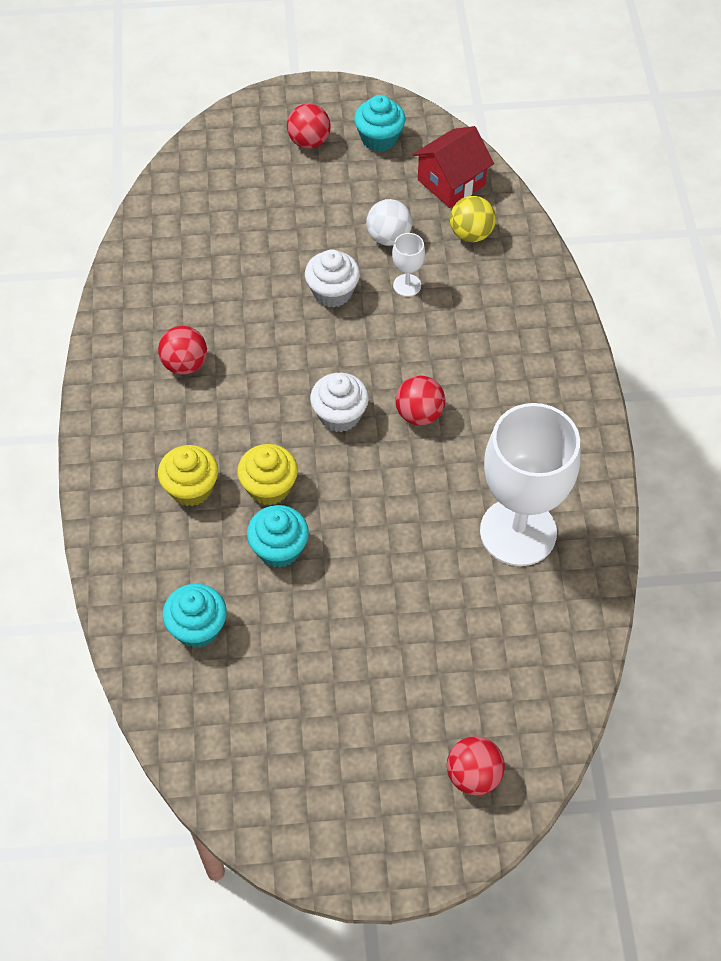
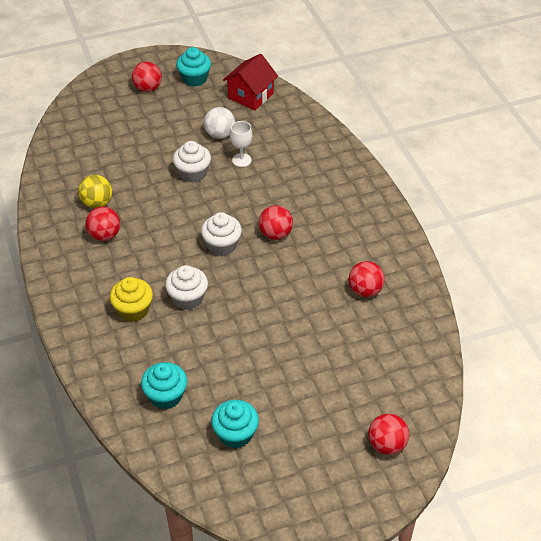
camera: 15 degrees left, 10 degrees down
(269, 487) = (188, 298): yellow cupcake -> white cupcake
(279, 549) = (207, 334): turquoise cupcake -> turquoise cupcake (235, 434)
(471, 234) = (274, 123): yellow ball -> yellow ball (97, 203)
(518, 532) = (365, 291): white goblet -> red ball

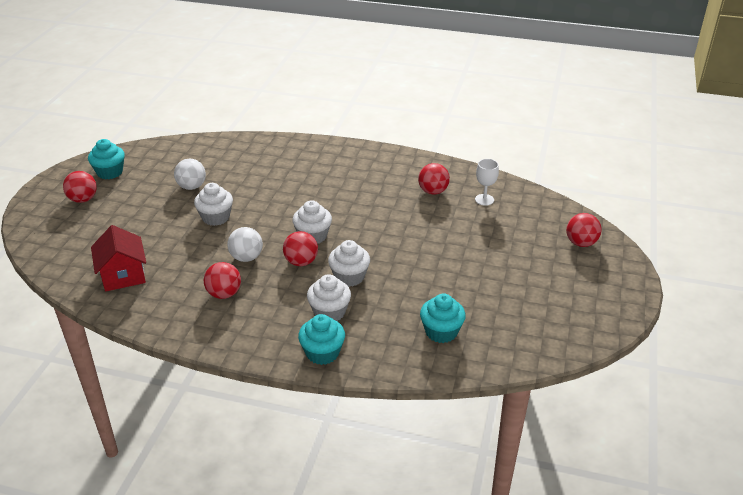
camera: 55 degrees left, 10 degrees down
(97, 203) = (180, 283): yellow ball -> none
(133, 310) = (329, 312): yellow cupcake -> white cupcake
(158, 222) = (246, 257): none -> white ball
(235, 434) = (513, 310): turquoise cupcake -> turquoise cupcake (322, 353)
(241, 160) = (234, 188): white goblet -> white goblet (484, 200)
(250, 96) = (171, 155): red house -> red house (123, 275)
(275, 234) = (332, 206): red ball -> red ball (301, 262)

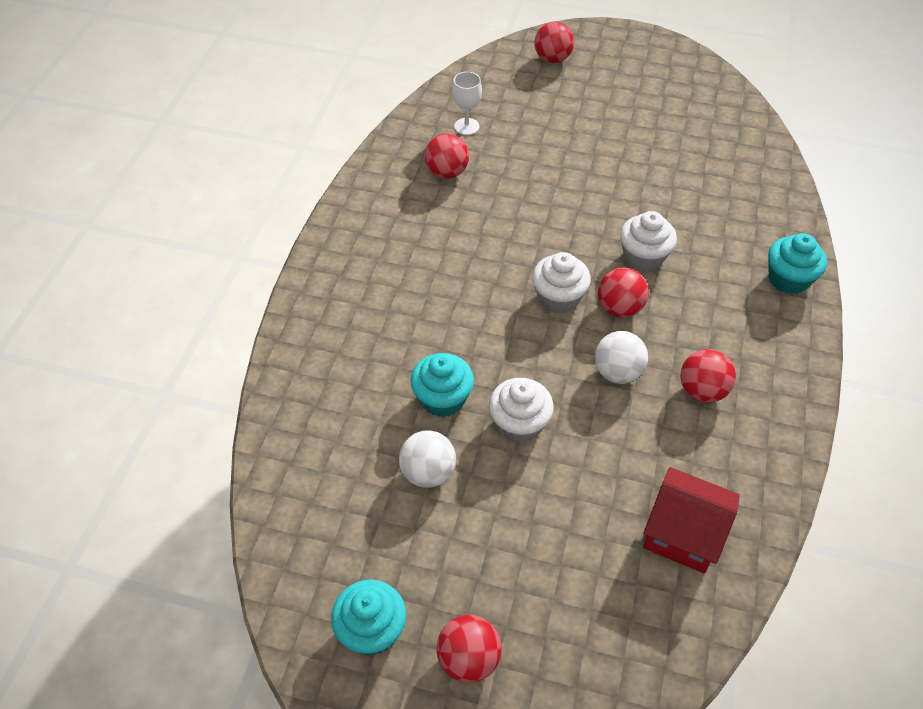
camera: 90 degrees left, 15 degrees up
(123, 275) = (683, 533): red house -> red house turned 45 degrees clockwise
(329, 312) = (715, 275): white cupcake -> none
(441, 332) = (727, 177): turquoise cupcake -> turquoise cupcake (442, 399)

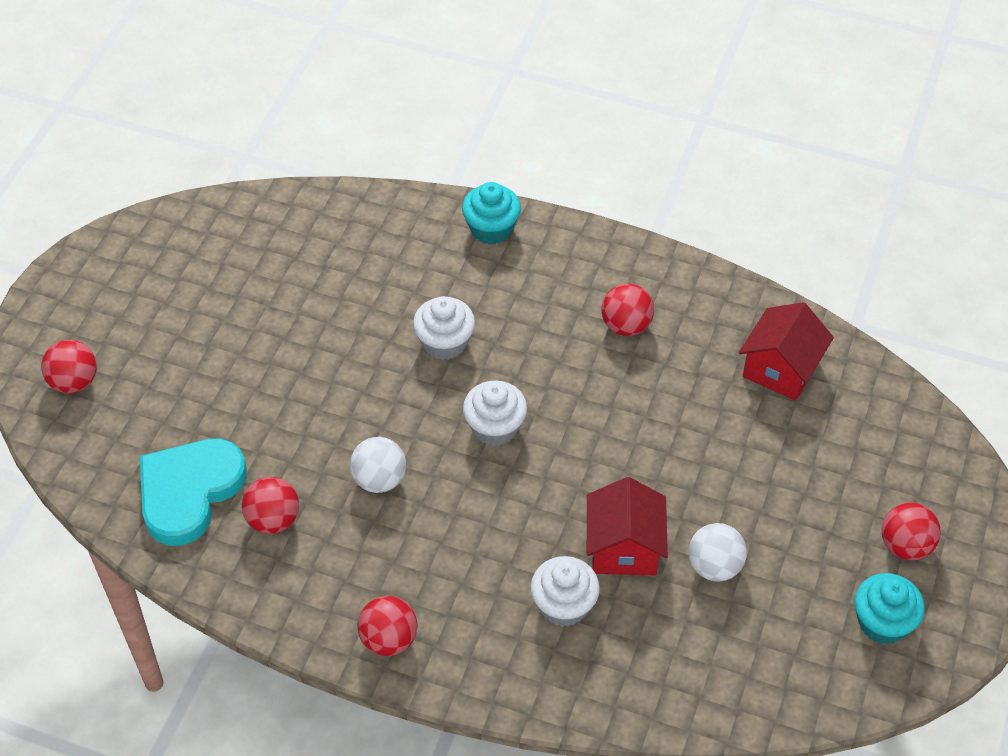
camera: 85 degrees left, 0 degrees up
(442, 399) = (624, 548): turquoise cupcake -> red house
(466, 126) = (189, 492): white goblet -> turquoise heart
(519, 424) = (659, 482): white cupcake -> white cupcake (564, 605)
(617, 372) = (599, 390): white ball -> white ball (379, 480)
(619, 308) = (515, 375): red ball -> red ball (389, 639)

